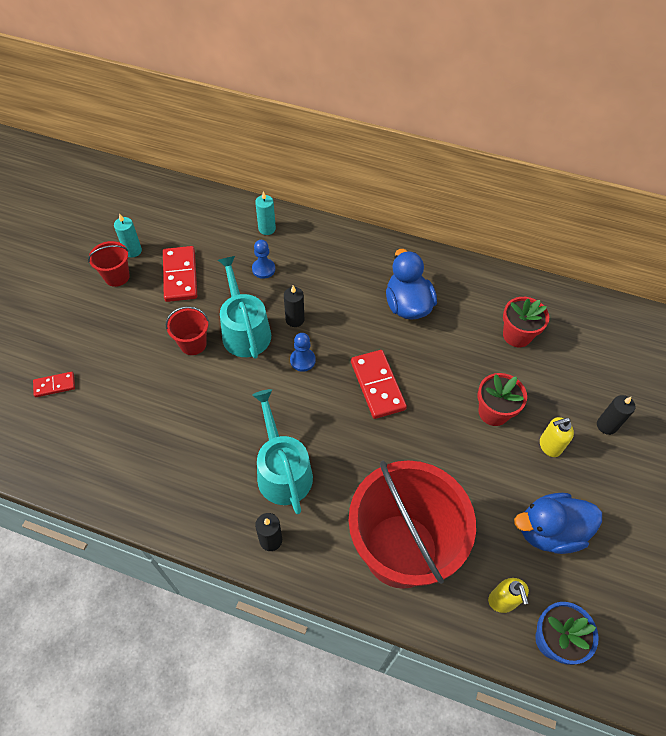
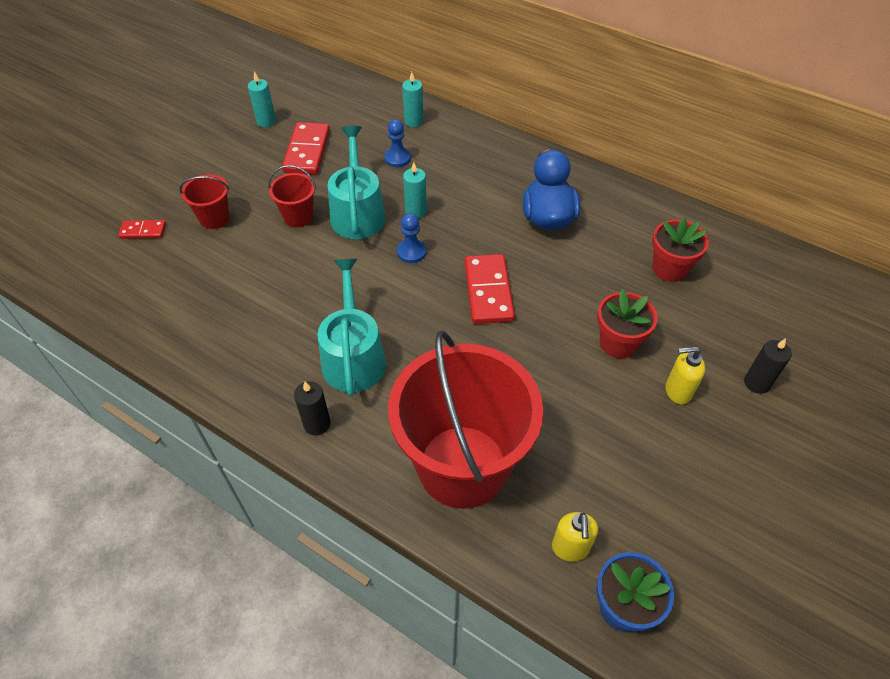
camera: 15 degrees right, 5 degrees down
(117, 276) = (241, 142): red bucket -> red bucket (214, 218)
(295, 319) = (415, 211): black candle -> turquoise candle
(549, 531) = (651, 484): blue duck -> none

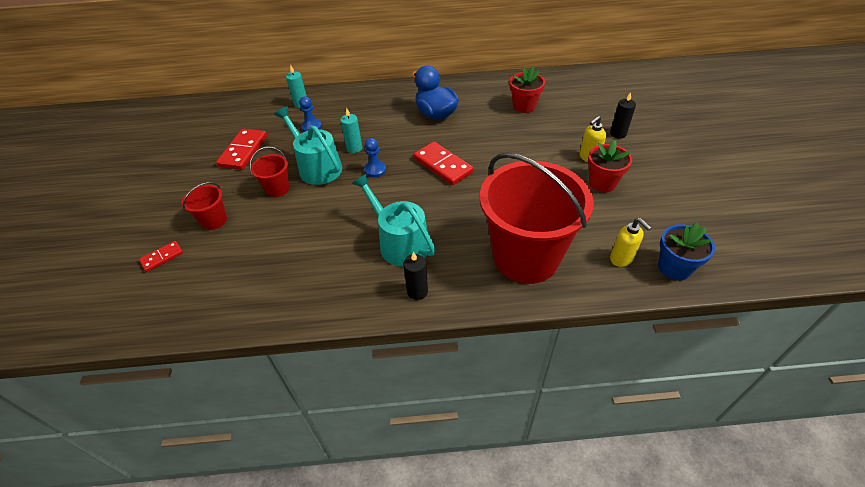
camera: 35 degrees left, 5 degrees down
(266, 121) = (193, 148): turquoise candle -> none
(307, 151) = (243, 151): red domino -> red domino turned 45 degrees clockwise
(618, 343) = (537, 152): red flower pot -> red flower pot (602, 183)

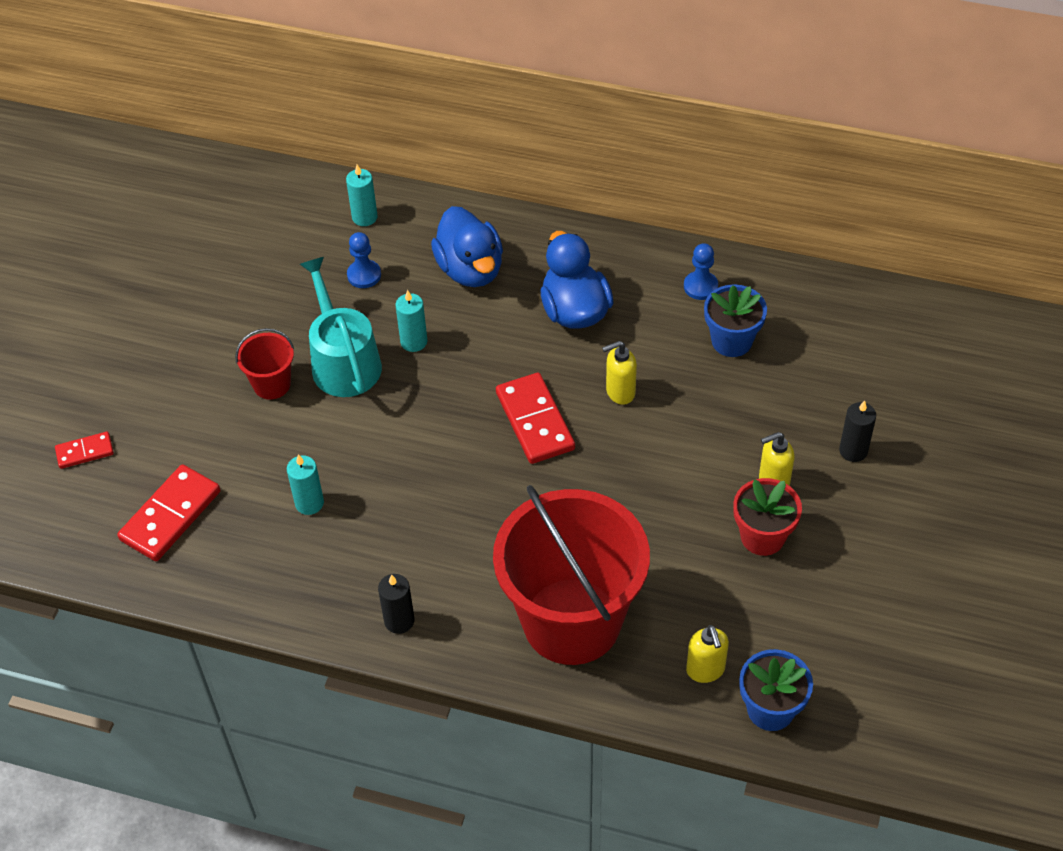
camera: 20 degrees right, 5 degrees up
(214, 220) = (167, 412): red bucket -> none
(243, 151) = (244, 293): red domino -> red domino (171, 516)
(327, 243) = (309, 503): none -> turquoise candle
(370, 111) = (470, 269): none -> blue duck
(375, 170) = (428, 395): blue pawn -> blue pawn (700, 286)
(400, 242) = (409, 537): turquoise watering can -> none
(481, 141) = (620, 392): none -> yellow soap dispenser
(524, 106) = (731, 341): red flower pot -> blue flower pot

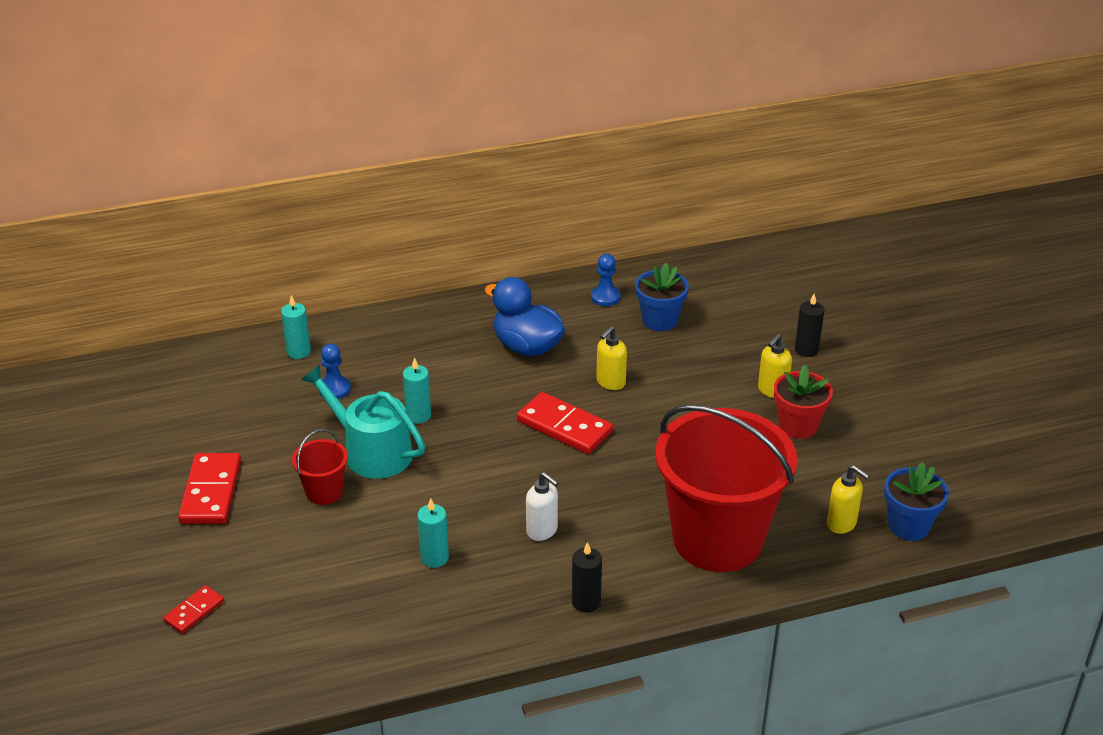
camera: 35 degrees left, 15 degrees down
(171, 516) = (319, 621): red domino -> red domino (211, 492)
(422, 525) = (542, 531): none -> white soap dispenser
(470, 269) = (419, 352): blue duck -> none

